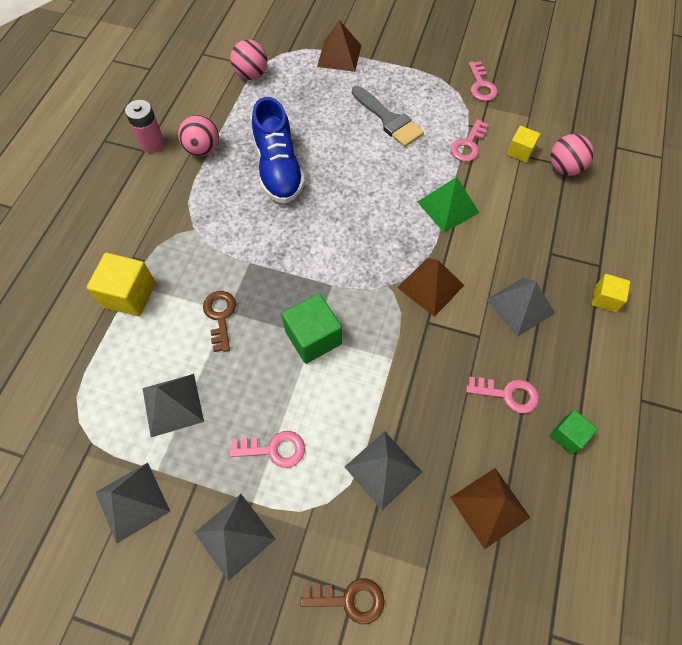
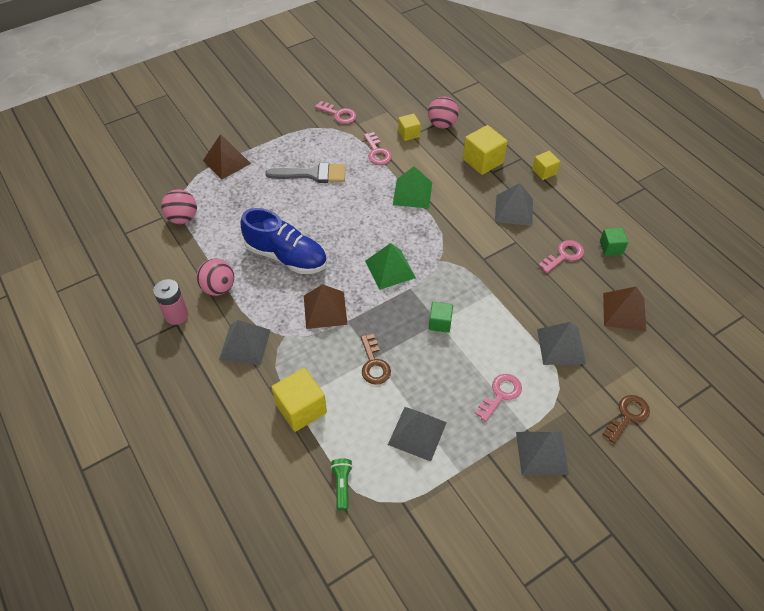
camera: 50 degrees left, 10 degrees down
(75, 381) = (342, 485): none -> green flashlight
(132, 501) = (470, 500): grey pyramid -> grey pyramid (245, 344)
(220, 316) = (374, 364): brown key -> brown key turned 135 degrees counterclockwise
(313, 337) = (440, 323): green cube -> green cube, size x0.60
(338, 253) = (390, 269): none -> green pyramid
(430, 286) = (460, 240): brown pyramid -> brown pyramid (325, 309)
(556, 234) = (482, 161): none -> yellow cube

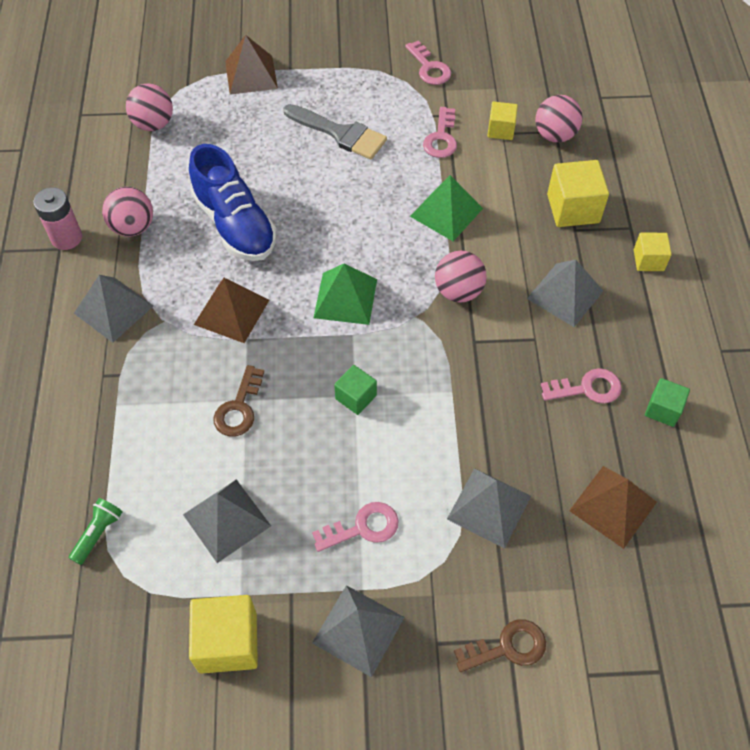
camera: 30 degrees right, 5 degrees up
(301, 408) = (119, 418): yellow cube -> yellow cube (228, 642)
(453, 235) = (458, 291): none -> pink ball

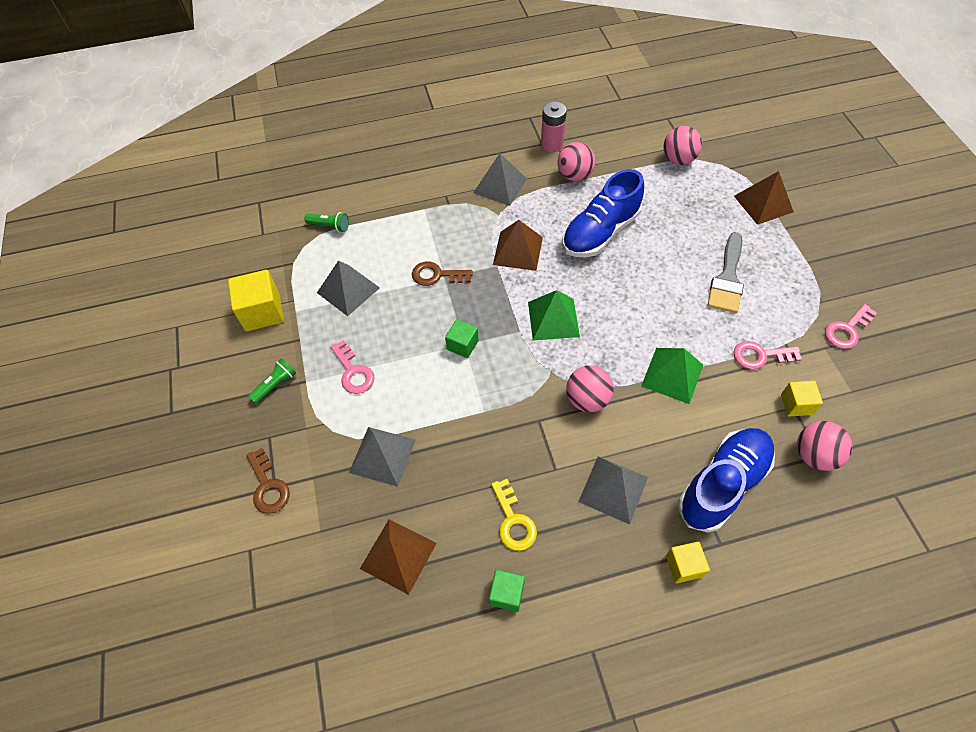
camera: 80 degrees right, 0 degrees up
(358, 630) = (275, 385): grey pyramid -> green flashlight
(573, 208) = (722, 484): yellow cube -> blue shoe
(587, 388) = (513, 521): pink key -> yellow key

